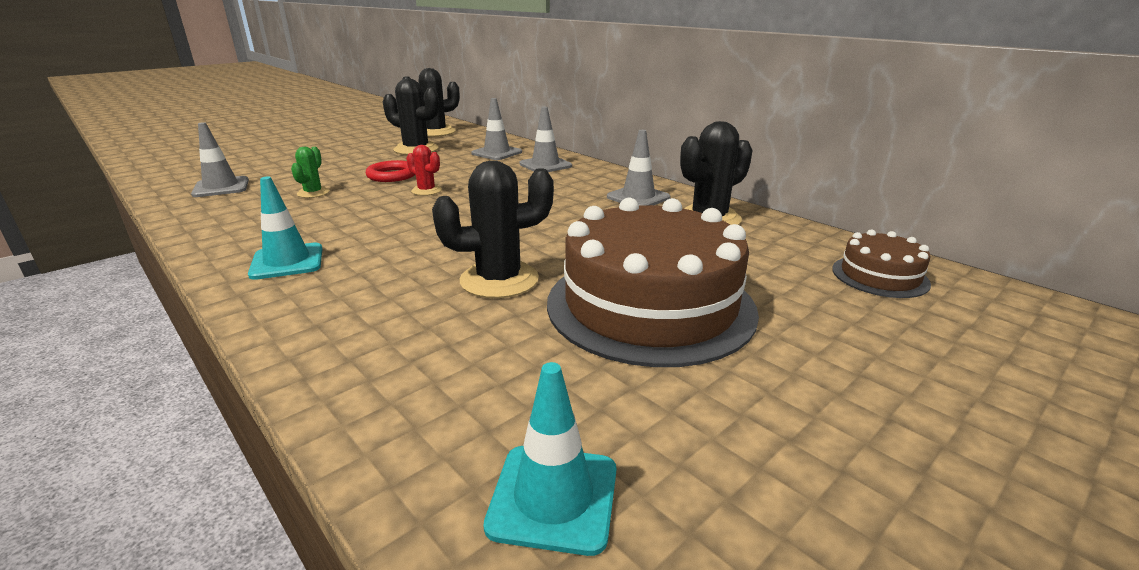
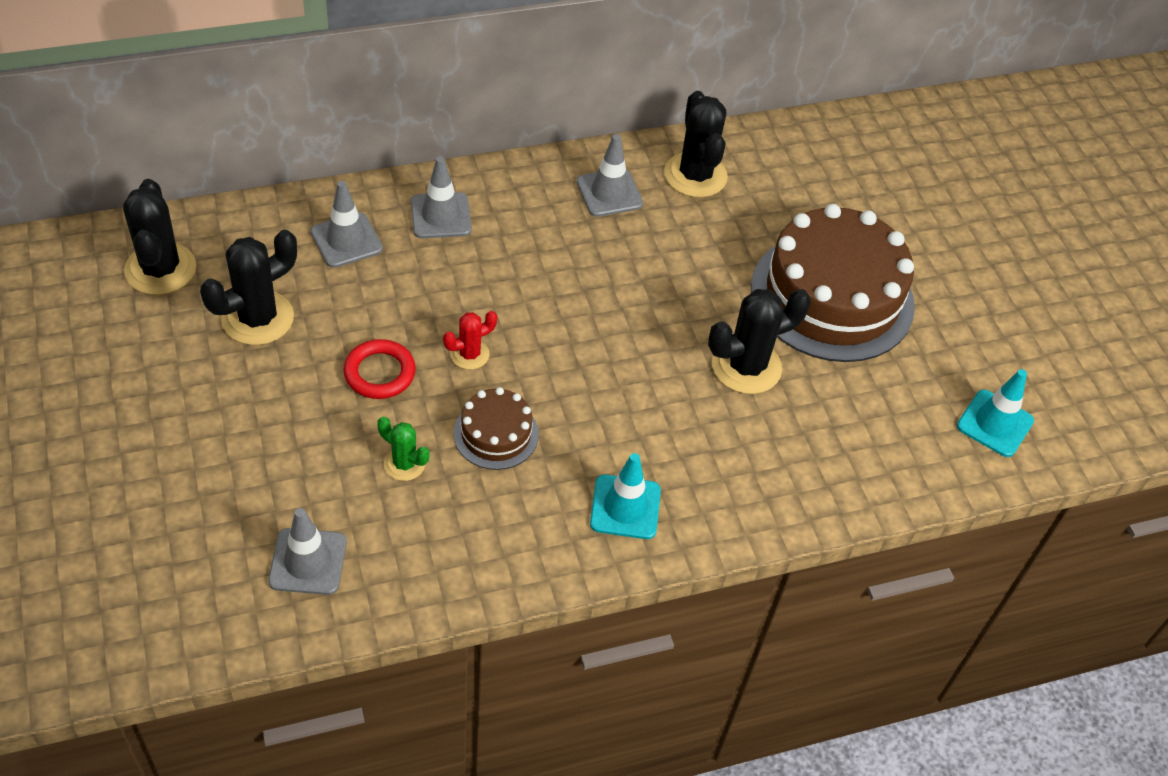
camera: 70 degrees left, 25 degrees up
(499, 280) = (746, 366): black cactus -> black cactus turned 60 degrees clockwise
(879, 276) = (852, 152): brown cake -> brown cake (496, 434)

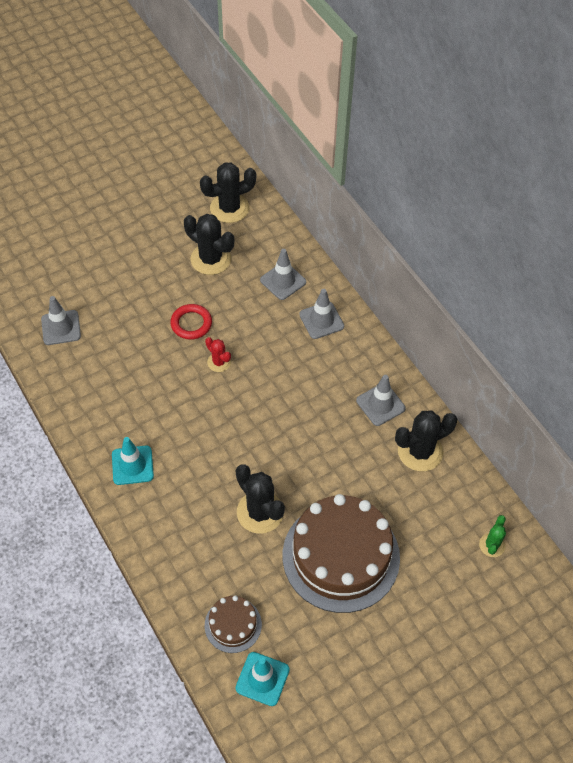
camera: 80 degrees right, 5 degrees up
(404, 464) = (133, 352): green cactus -> green cactus (492, 545)
(496, 434) = (165, 389): brown cake -> brown cake (233, 625)

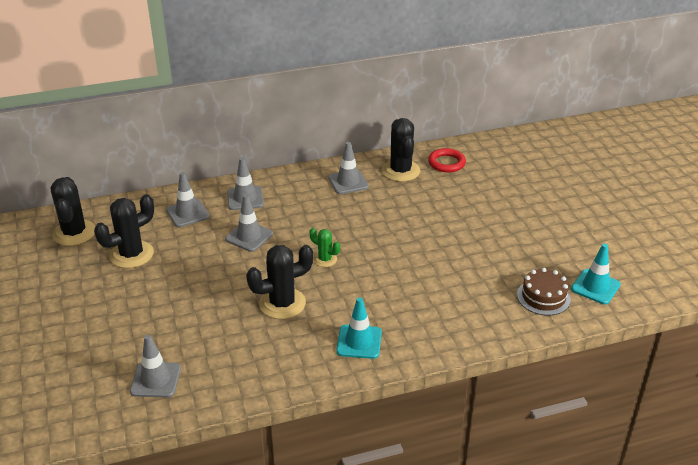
camera: 75 degrees left, 20 degrees down
(191, 324) = (205, 278): red ring -> red ring (446, 163)
(219, 362) = (261, 266): red cactus -> none
(260, 512) = (435, 264): black cactus -> black cactus (282, 303)
(261, 340) = (249, 236): none -> grey traffic cone
(341, 556) = (487, 226): brown cake -> none
(492, 545) = (492, 154): green cactus -> green cactus (325, 259)

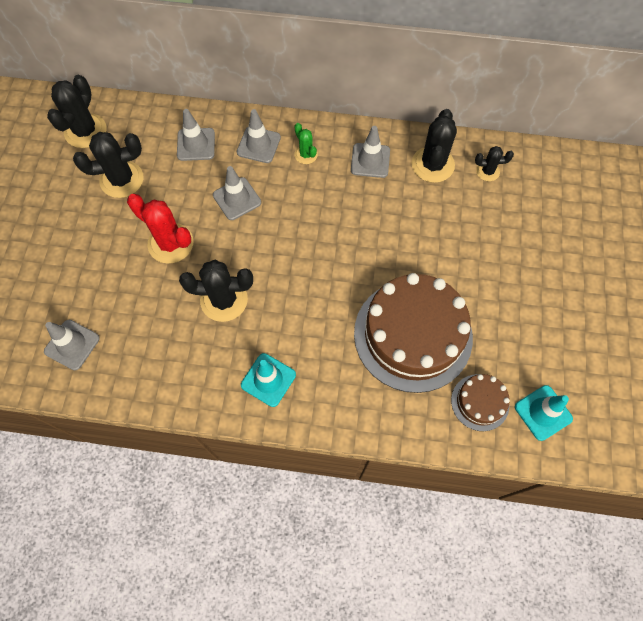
camera: 25 degrees right, 30 degrees up
(207, 282) = (170, 243): none -> red cactus
(325, 259) = (292, 259): green cactus -> green cactus (306, 154)
(446, 163) = (487, 171): red ring -> black cactus
(460, 274) = (413, 335): none -> brown cake

